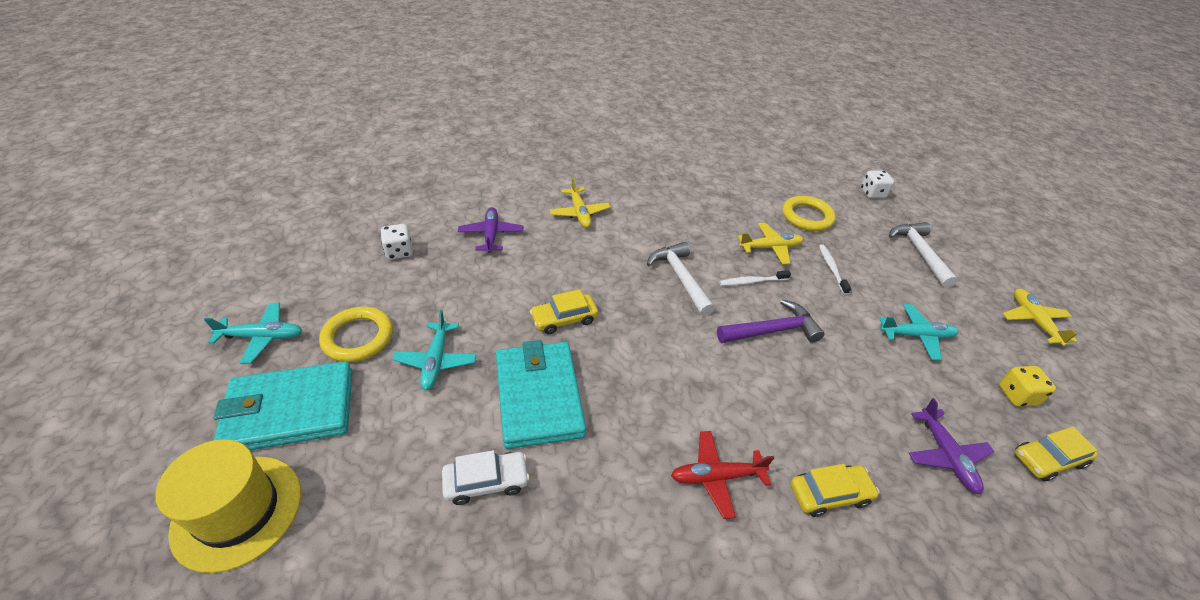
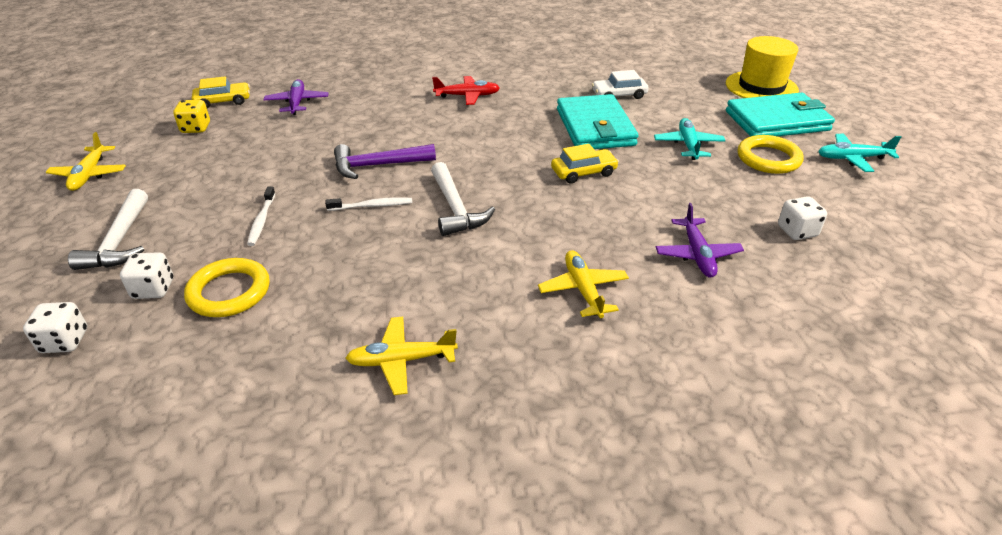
camera: 175 degrees left, 5 degrees down
(770, 248) = (322, 244): yellow plane -> yellow plane (401, 360)
(829, 494) = (395, 90): yellow car -> none
(856, 219) = (153, 289): none -> white dice
(916, 336) = (234, 163): turquoise plane -> none

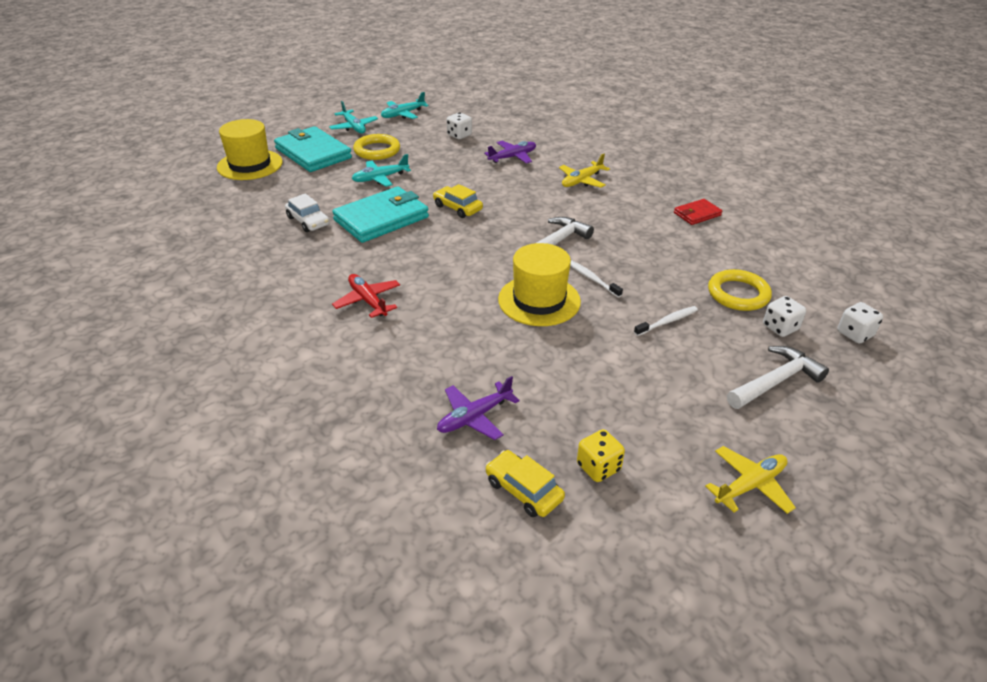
camera: 120 degrees left, 0 degrees up
(377, 165) = (539, 300): purple hammer -> yellow hat
(401, 360) = (697, 214): yellow plane -> red wallet
(895, 204) = (403, 114): none -> turquoise plane

